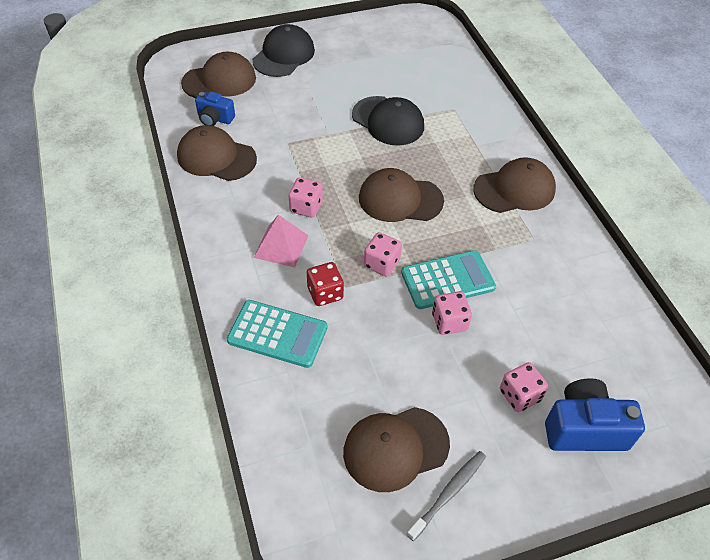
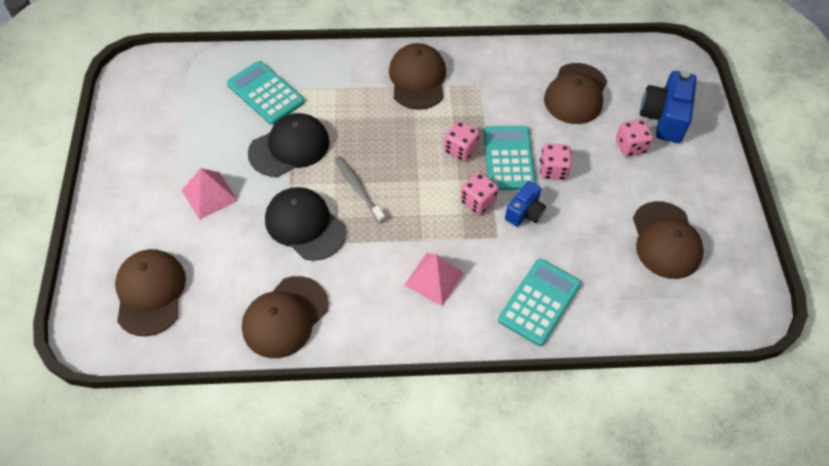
camera: 75 degrees left, 5 degrees up
(215, 119) = (218, 308): blue camera -> blue camera (524, 212)
(283, 55) = (134, 217): black cap -> black cap (305, 225)
(306, 207) = (388, 246): pink dice -> pink dice (460, 149)
(319, 88) = (209, 195): none -> pink pyramid
(325, 293) = (501, 254): red dice -> none
(400, 199) = (402, 166): brown cap -> brown cap (576, 94)
(440, 93) = (265, 93): none -> turquoise calculator
(449, 493) = (706, 216): grey toothbrush -> grey toothbrush (358, 188)

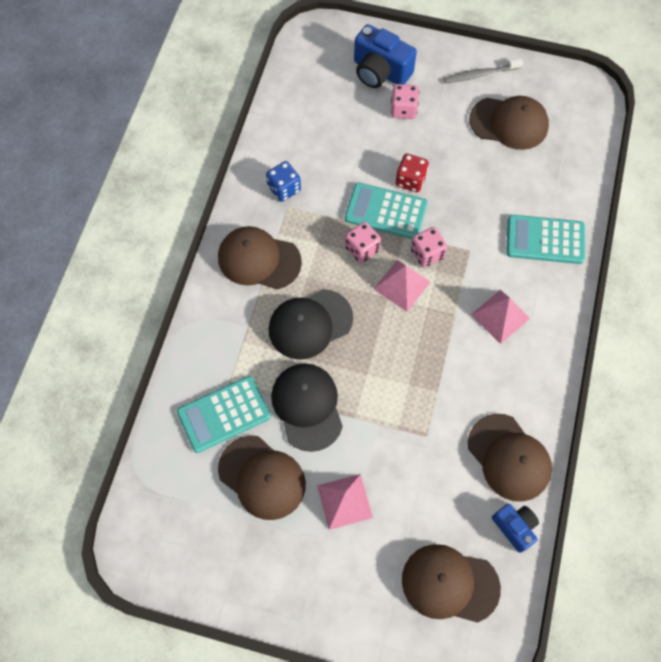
camera: 70 degrees left, 10 degrees up
(305, 225) = (410, 415): black cap -> black cap (310, 324)
(358, 188) = (380, 354): grey toothbrush -> grey toothbrush (480, 74)
(435, 189) = (402, 285): none -> pink pyramid
(496, 78) = (284, 188): none -> blue dice
(524, 212) = (450, 219): blue camera -> blue camera (514, 527)
(539, 302) = (545, 240): turquoise calculator -> turquoise calculator turned 45 degrees counterclockwise
(553, 170) = (410, 180): pink dice -> red dice
(576, 94) = (328, 129): brown cap -> brown cap (262, 477)

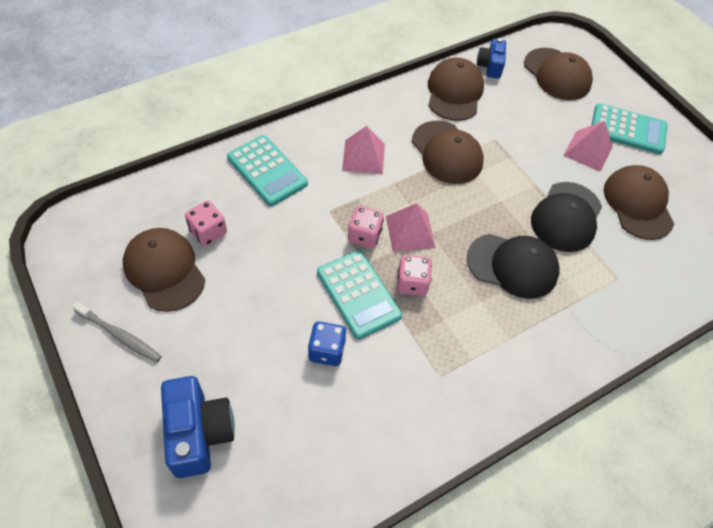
camera: 140 degrees left, 10 degrees down
(224, 414) = (638, 262): turquoise calculator -> turquoise calculator (627, 129)
(259, 259) = (511, 351): brown cap -> brown cap (447, 152)
(284, 188) = (426, 396): blue dice -> blue dice (327, 351)
(403, 110) = (230, 369): pink dice -> pink dice (208, 232)
(410, 180) = (306, 300): red dice -> none

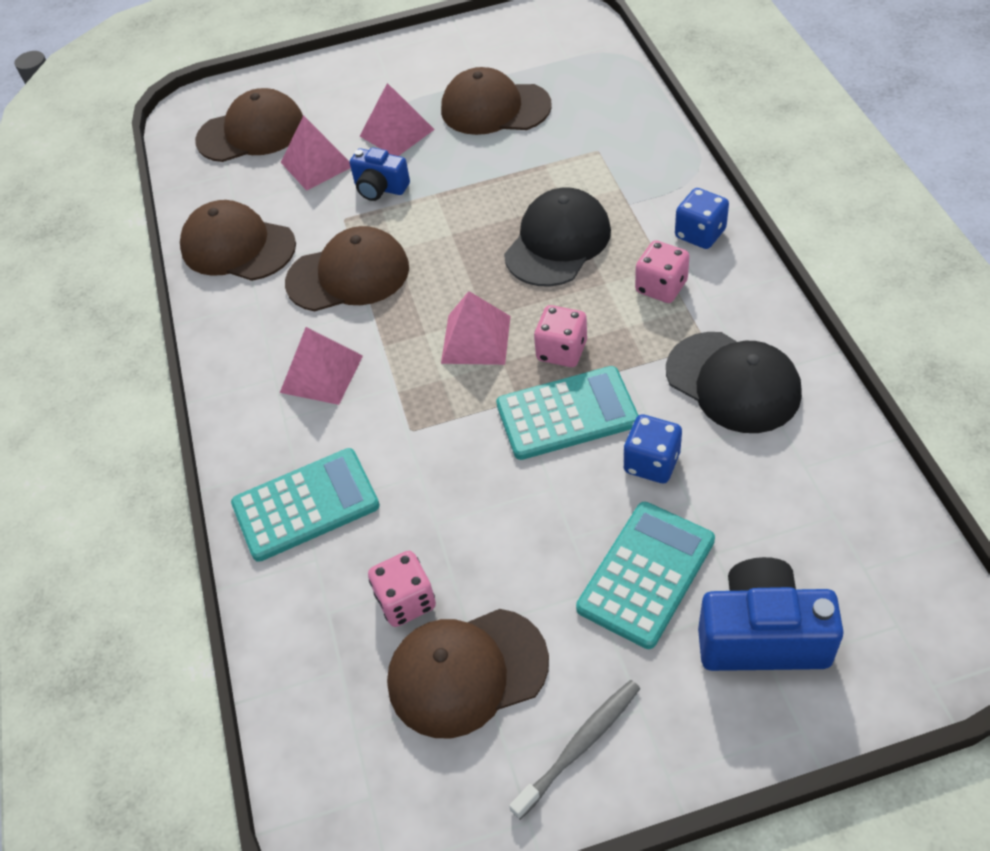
camera: 65 degrees left, 5 degrees down
(364, 235) = (469, 393): pink dice -> pink dice (661, 287)
(490, 66) = (204, 198): blue camera -> blue camera (380, 188)
(540, 114) = (317, 164): none -> pink pyramid
(552, 360) = (700, 234): none -> blue dice
(566, 217) = (496, 176): black cap -> black cap (733, 382)
(627, 129) = (375, 88): turquoise calculator -> turquoise calculator (646, 574)

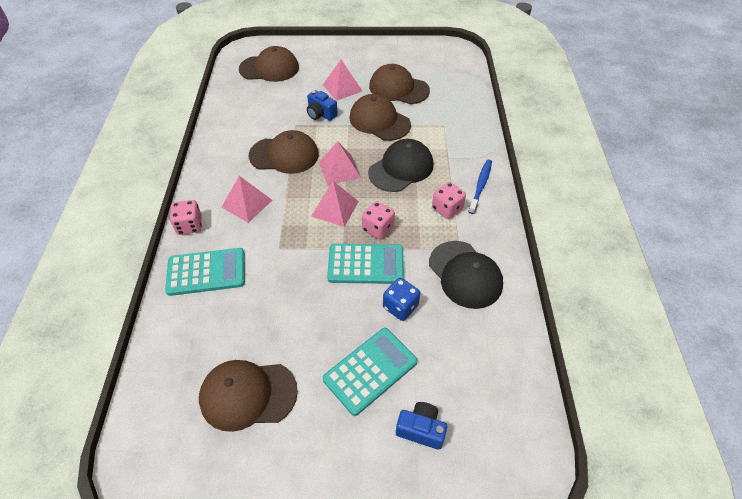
camera: 10 degrees right, 0 degrees up
(238, 247) = (235, 124): brown cap -> brown cap (379, 121)
(317, 164) = (294, 93): pink pyramid -> pink pyramid (339, 169)
(406, 601) = (234, 343): pink dice -> pink dice (189, 225)
(580, 745) = (290, 460): grey toothbrush -> none
(700, 234) = (480, 185): blue dice -> blue toothbrush
(762, 636) = (421, 429): blue camera -> blue camera, size x0.60

